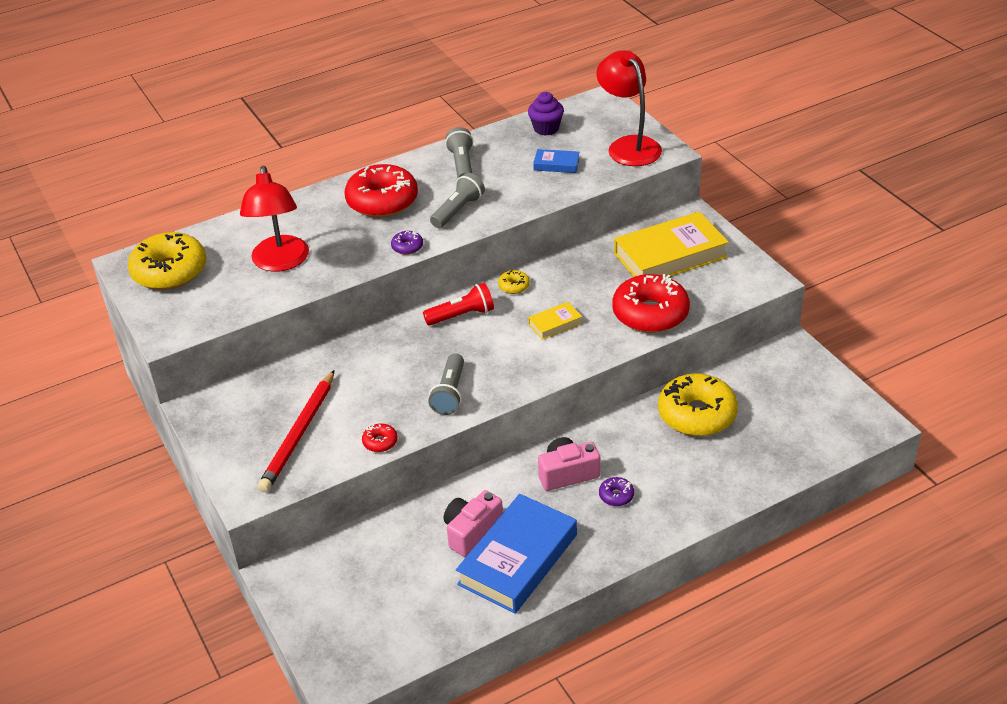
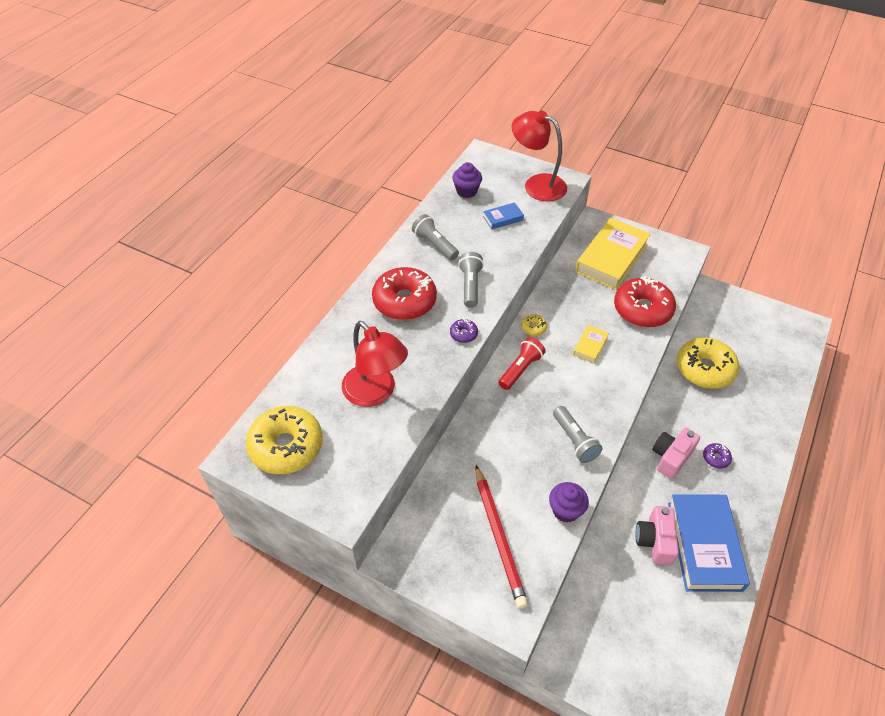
camera: 35 degrees left, 10 degrees up
(380, 442) = (565, 510): red donut -> purple cupcake

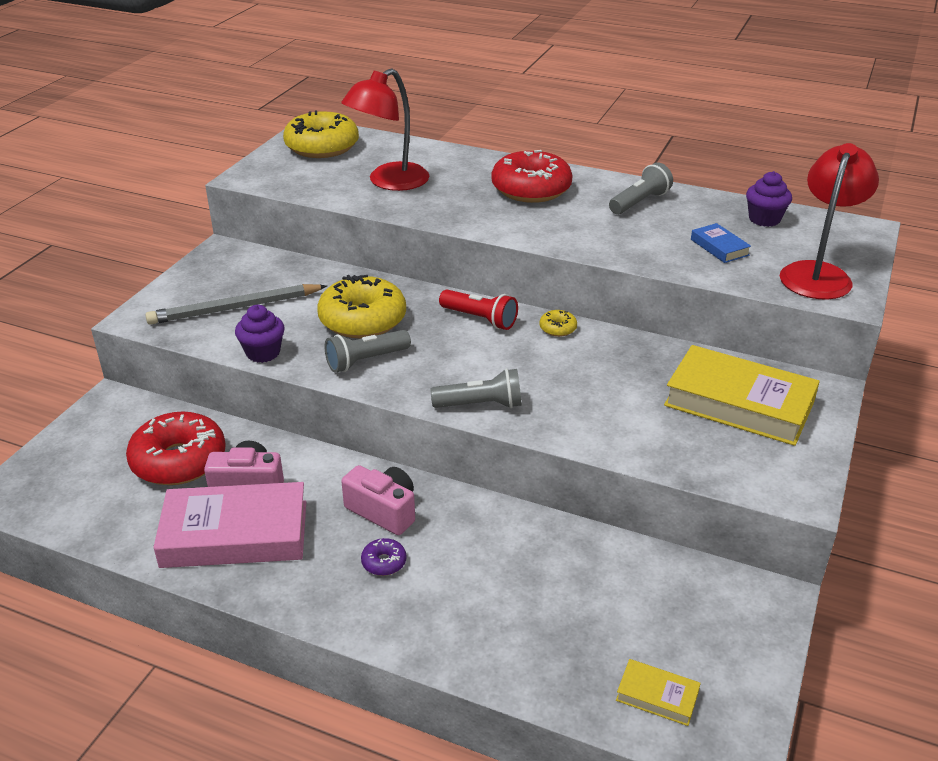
camera: 85 degrees right, 15 degrees down
(463, 334) = (485, 226): purple donut -> none
(470, 285) = (571, 228): grey flashlight -> grey flashlight (481, 405)
(498, 536) = (235, 308): red pencil -> grey pencil
(590, 346) = (534, 377): yellow book -> yellow book (657, 696)
(642, 309) = (628, 432): red donut -> red donut (179, 460)
(704, 369) = (569, 567): yellow donut -> yellow donut (362, 320)
(704, 545) = (235, 534): blue book -> pink book

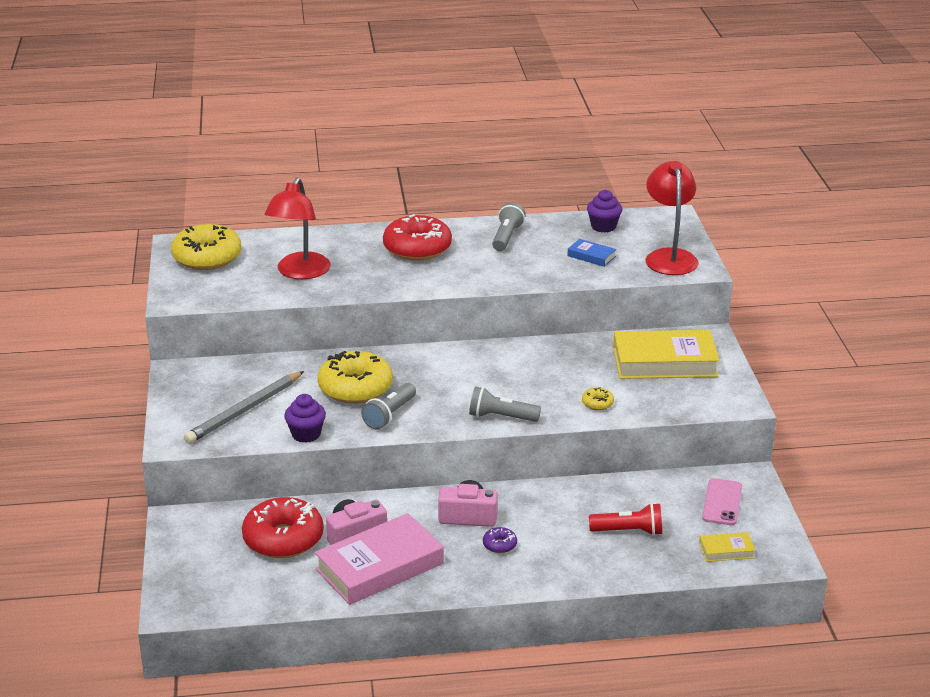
camera: 30 degrees left, 5 degrees down
(480, 319) = (442, 361): red flashlight -> red flashlight (629, 531)
(481, 405) = (501, 417): grey flashlight -> grey flashlight turned 135 degrees counterclockwise
(558, 328) = (504, 350): yellow donut -> yellow donut (597, 403)
(706, 620) = (722, 502): none -> pink phone

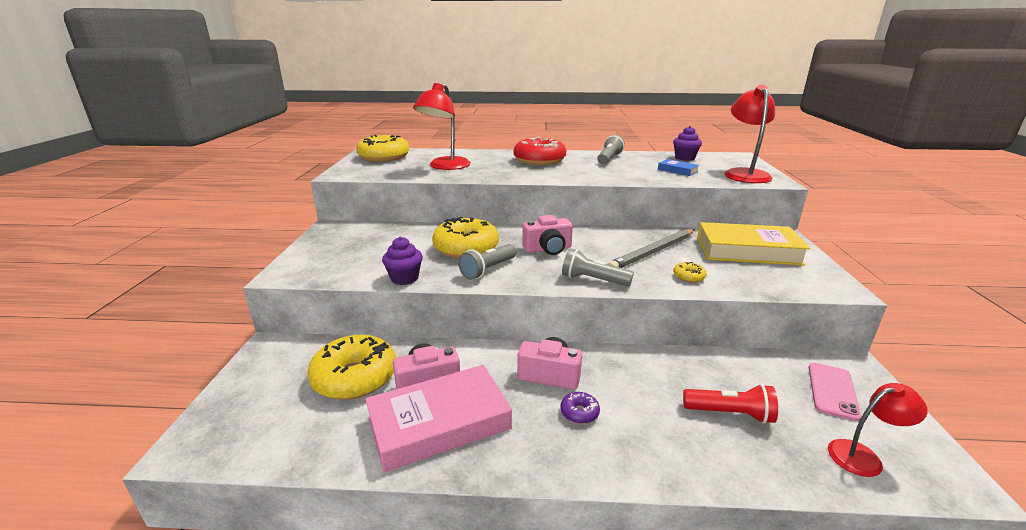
camera: 10 degrees right, 5 degrees down
(244, 410) = (363, 256): grey pencil -> grey pencil (653, 252)
(283, 539) = (355, 377): red donut -> yellow donut
(447, 380) = (548, 249): none -> pink camera
(726, 550) = (863, 456): yellow book -> red lamp

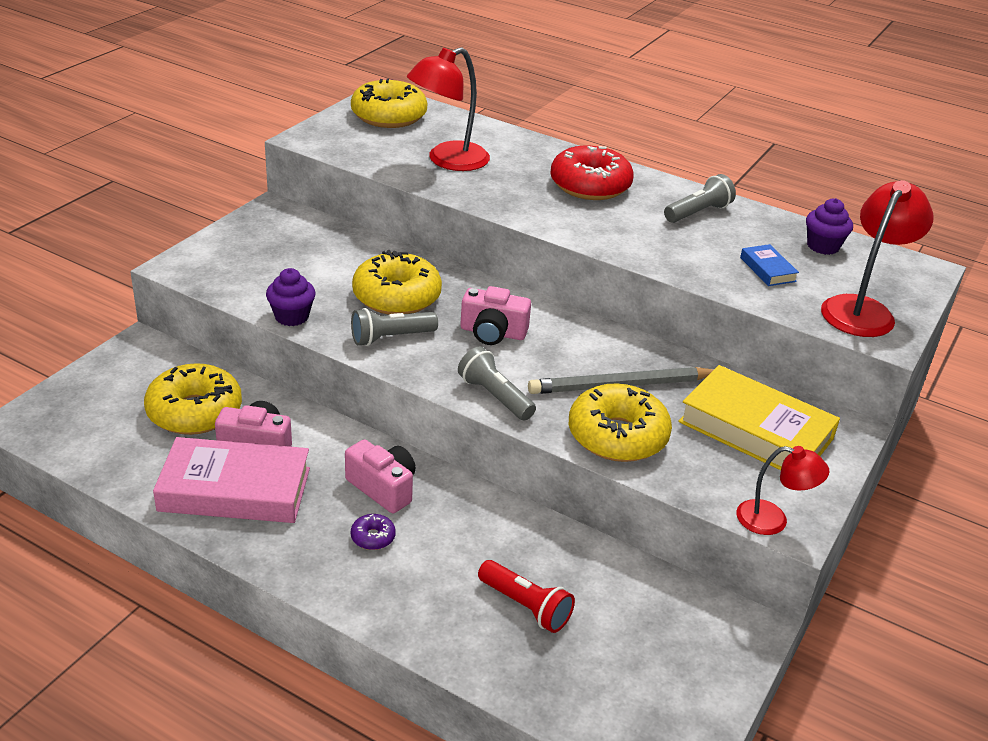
camera: 25 degrees right, 10 degrees up
(688, 277) = (617, 436): yellow donut -> yellow donut, size x2.36
(832, 391) = (677, 638): pink phone -> none
(863, 456) = (611, 703): red lamp -> red lamp (772, 520)

